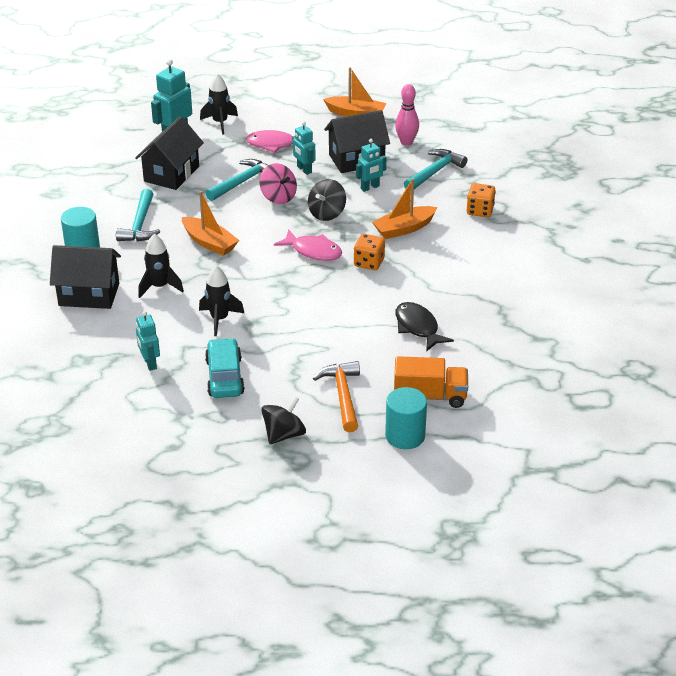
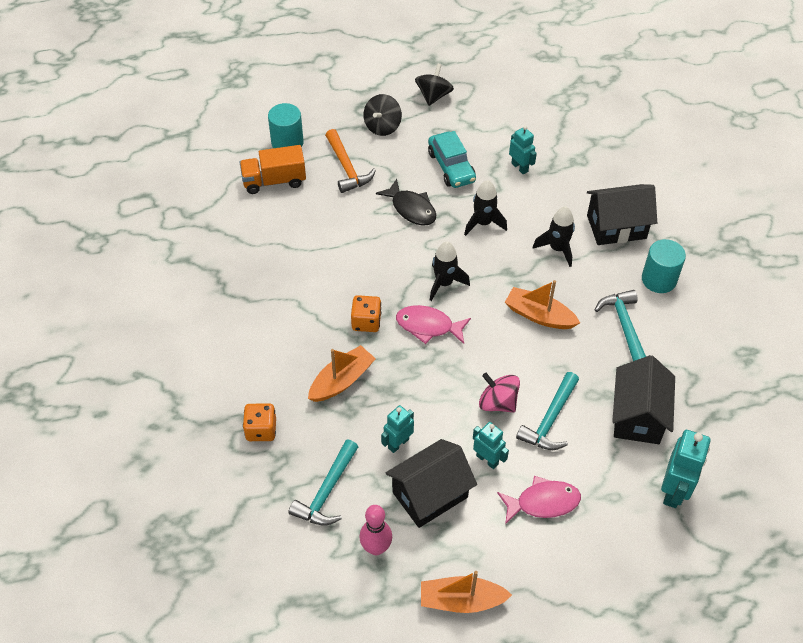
camera: 165 degrees right, 15 degrees up
(220, 123) = (633, 534): black rocket -> black rocket (444, 283)
(327, 213) = (433, 387): black spinning top -> black spinning top (433, 96)
(418, 327) = (299, 250): black fish -> black fish (411, 209)

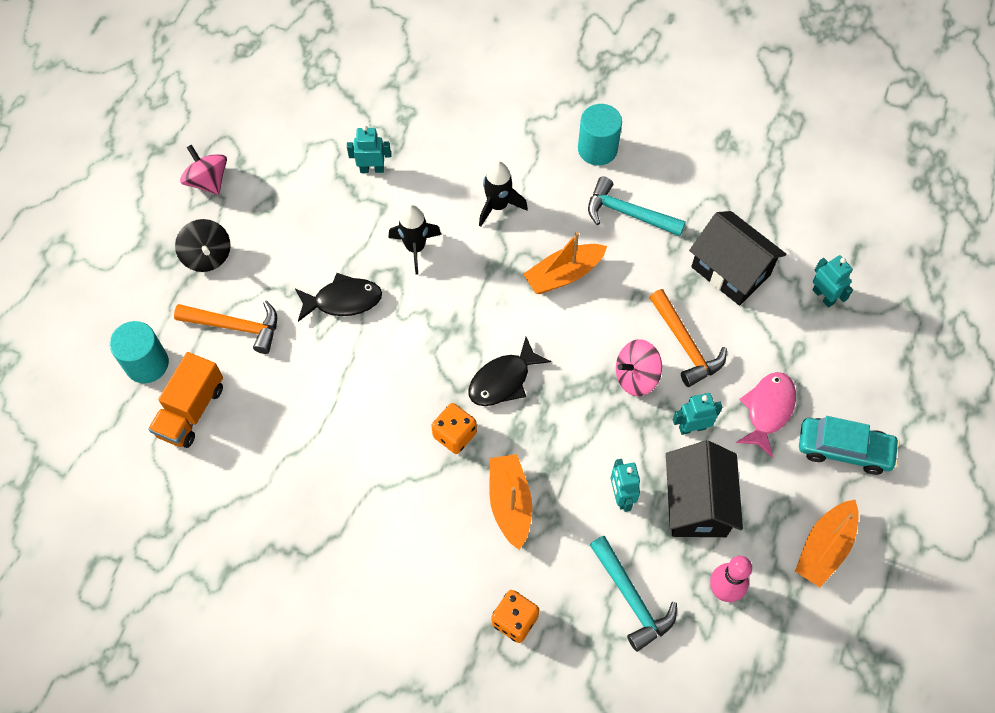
camera: 55 degrees left, 10 degrees up
(428, 326) = (503, 380): pink fish -> black fish
(433, 96) = (208, 181): black spinning top -> pink spinning top
(444, 283) = (462, 332): black rocket -> none
(451, 167) = (319, 228): turquoise car -> turquoise car (844, 449)
(550, 419) = (685, 344): turquoise hammer -> orange hammer
(616, 227) = (511, 140): black house -> none
(674, 491) = (823, 296): turquoise robot -> turquoise robot, size x0.63

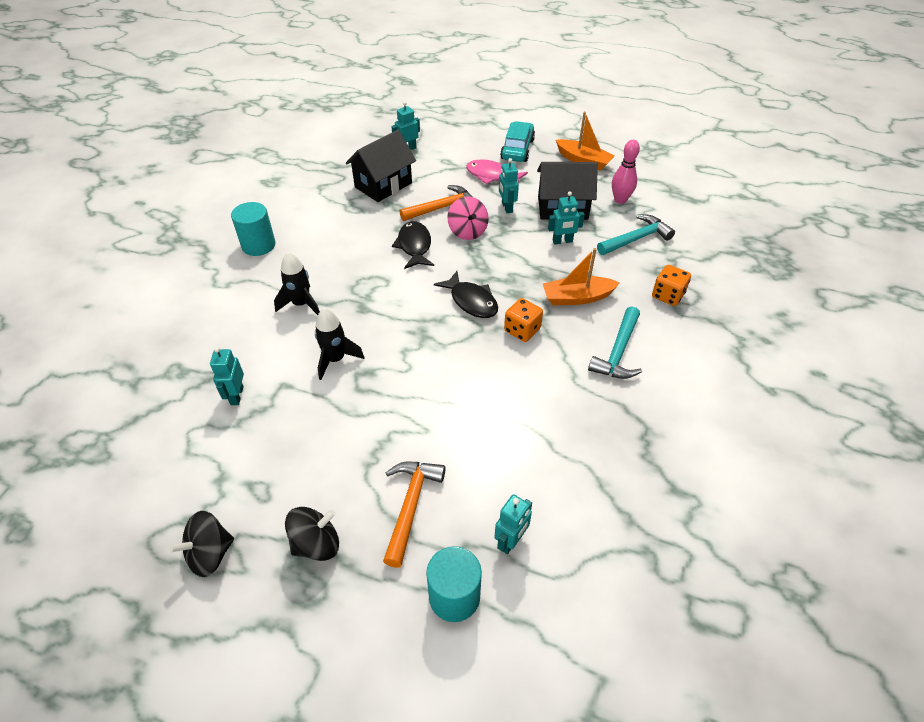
camera: 90 degrees left, 15 degrees down
(191, 410) = (511, 541): orange truck -> turquoise robot
(208, 181) = (210, 554): pink spinning top -> black spinning top
(343, 300) = (387, 412): black fish -> black fish (414, 246)
(564, 274) = (376, 266): orange boat -> none
(628, 213) = (325, 231): turquoise hammer -> turquoise hammer (618, 352)

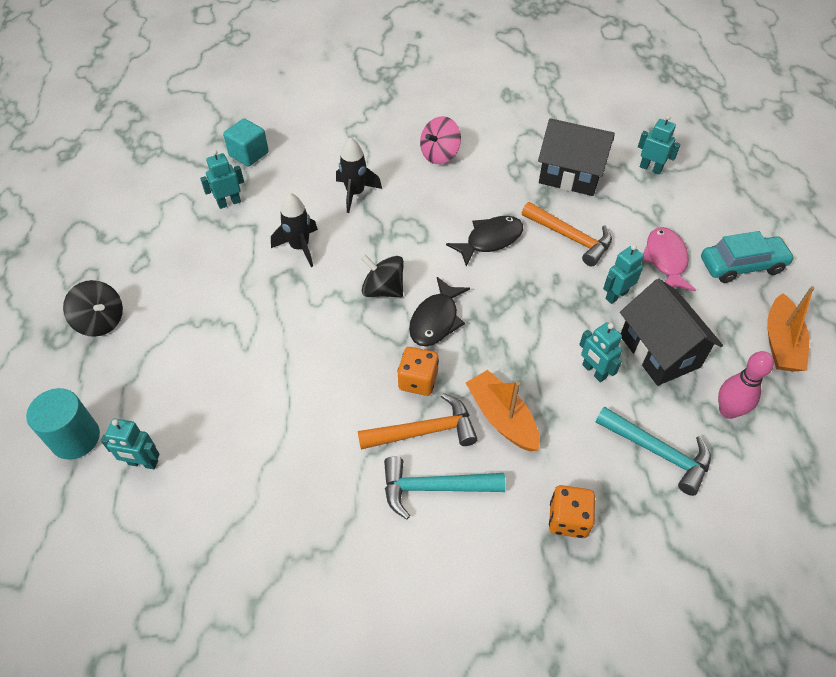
camera: 65 degrees right, 5 degrees up
(183, 362) = (249, 154): none -> turquoise cube
(210, 554) = (75, 261): black spinning top -> black spinning top (383, 289)
(258, 245) = (414, 130): turquoise cylinder -> none
(410, 506) = (156, 370): orange hammer -> orange hammer (424, 431)
(467, 231) = (546, 275): pink spinning top -> pink spinning top (439, 154)

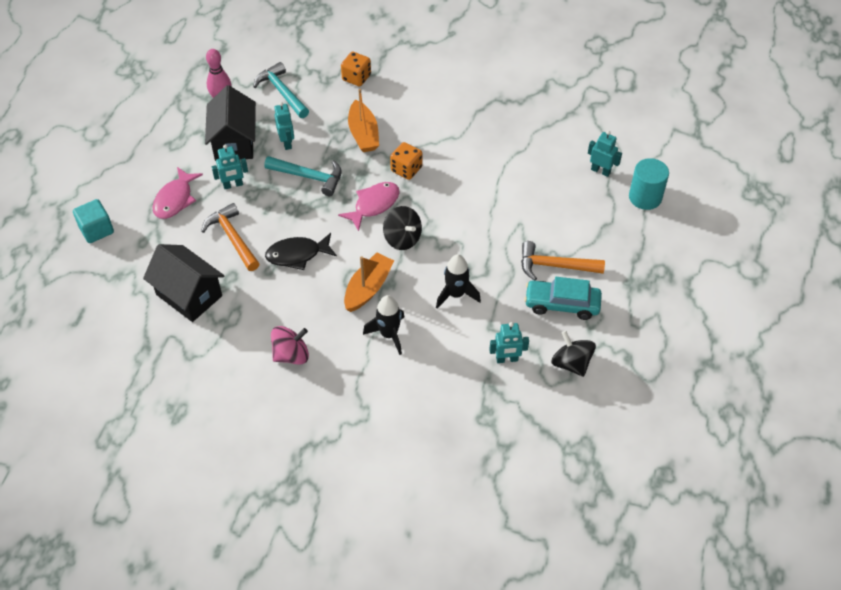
camera: 160 degrees left, 0 degrees up
(101, 321) = (628, 276): black spinning top -> black spinning top (571, 363)
(249, 154) = (475, 414): turquoise cube -> turquoise cube (96, 230)
(424, 431) = (416, 140): orange hammer -> orange hammer (555, 266)
(434, 488) = (424, 111): turquoise hammer -> turquoise hammer (309, 177)
(436, 320) = (374, 205): black fish -> pink fish
(650, 168) = (114, 281): turquoise robot -> none
(742, 265) = (123, 179): turquoise car -> turquoise car (562, 304)
(781, 342) = (150, 125): orange boat -> orange boat (368, 288)

